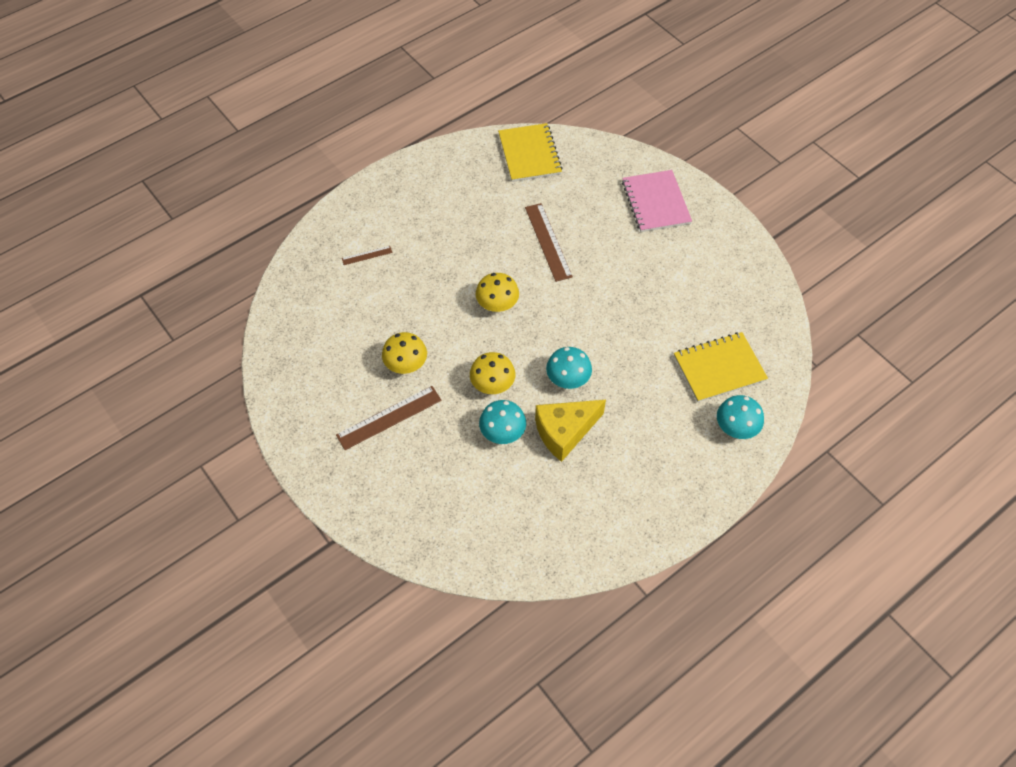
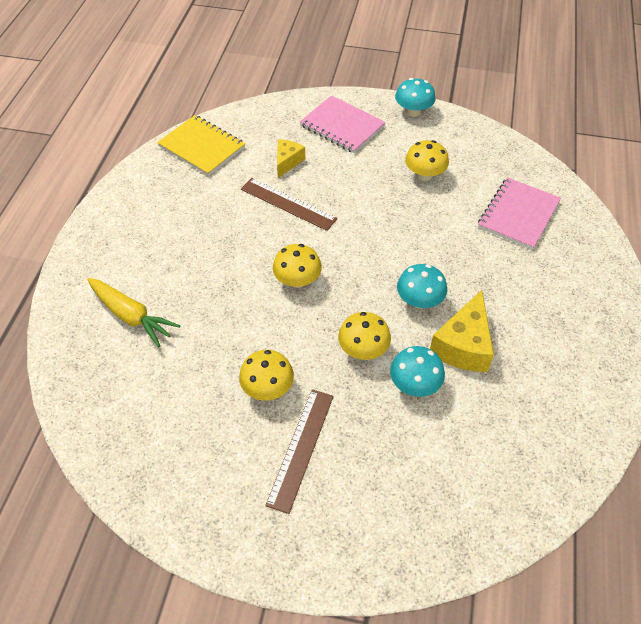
camera: 40 degrees left, 5 degrees down
(367, 255) = (132, 316): brown ruler -> yellow carrot
(581, 207) = (287, 162): none -> yellow cheese
(678, 286) = (424, 175): none -> yellow mushroom
(719, 368) = (518, 214): yellow notebook -> pink notebook
(736, 427) = (578, 249): turquoise mushroom -> turquoise mushroom (413, 111)

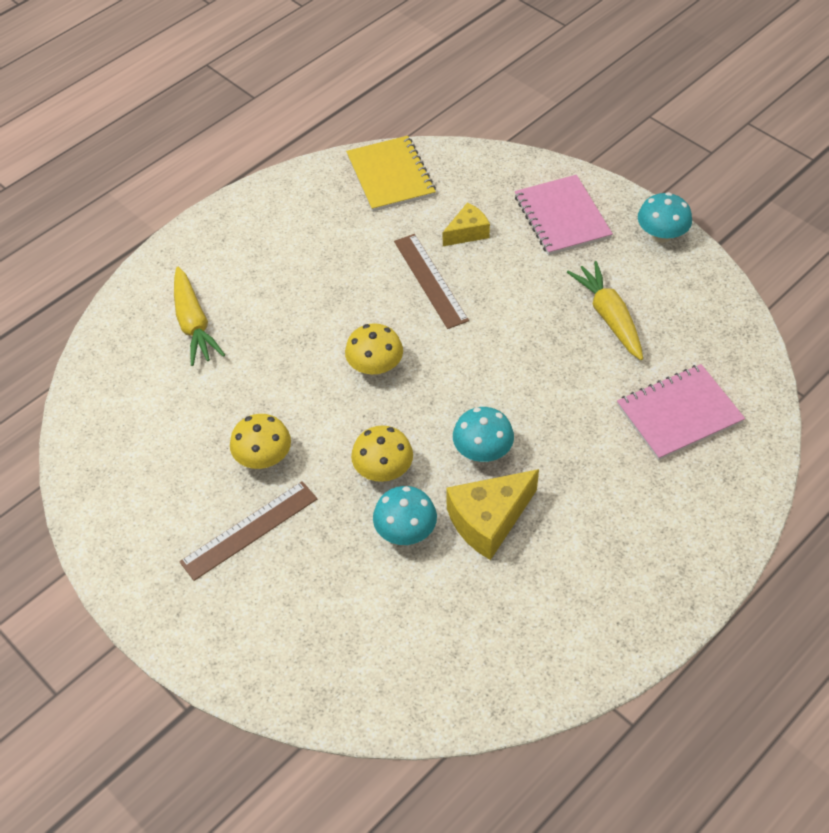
camera: 35 degrees right, 0 degrees up
(424, 175) = (608, 316): yellow mushroom -> yellow carrot

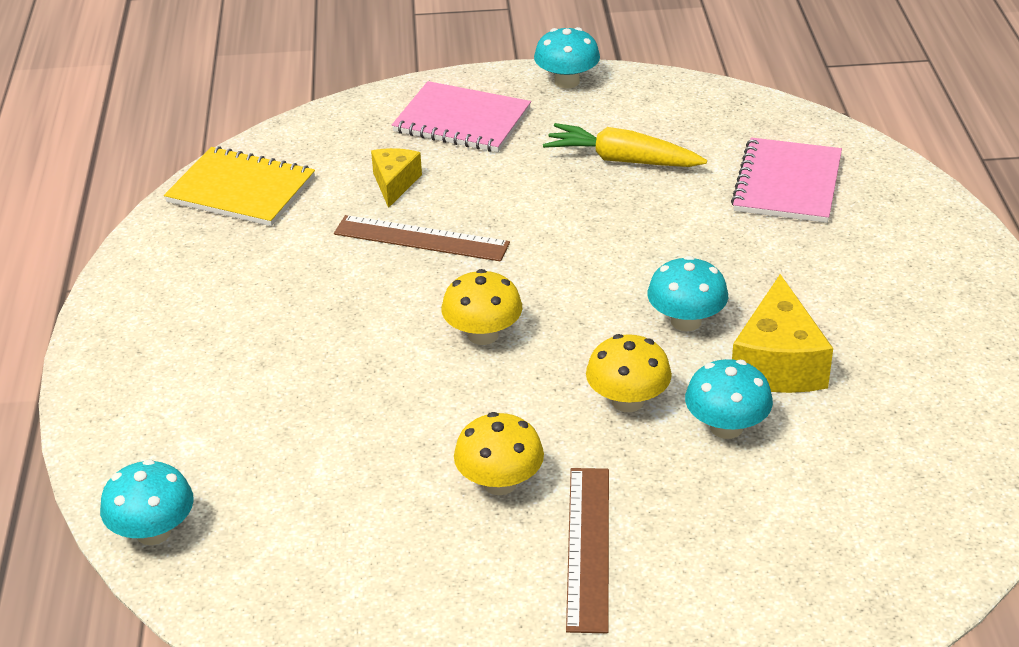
camera: 50 degrees left, 15 degrees down
(105, 346) = (153, 532): none -> turquoise mushroom
(194, 324) = (230, 439): yellow carrot -> none

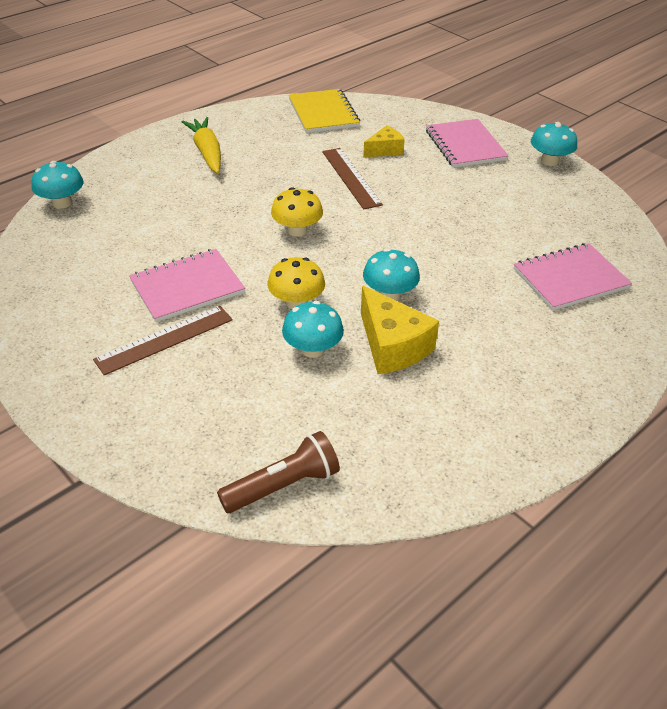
camera: 50 degrees right, 5 degrees up
(499, 483) = (187, 287): yellow mushroom -> pink notebook
(621, 160) = (505, 209): yellow carrot -> yellow carrot (207, 152)
(778, 363) = (392, 346): yellow cheese -> yellow cheese turned 90 degrees counterclockwise
(929, 552) = (283, 485): none -> brown flashlight

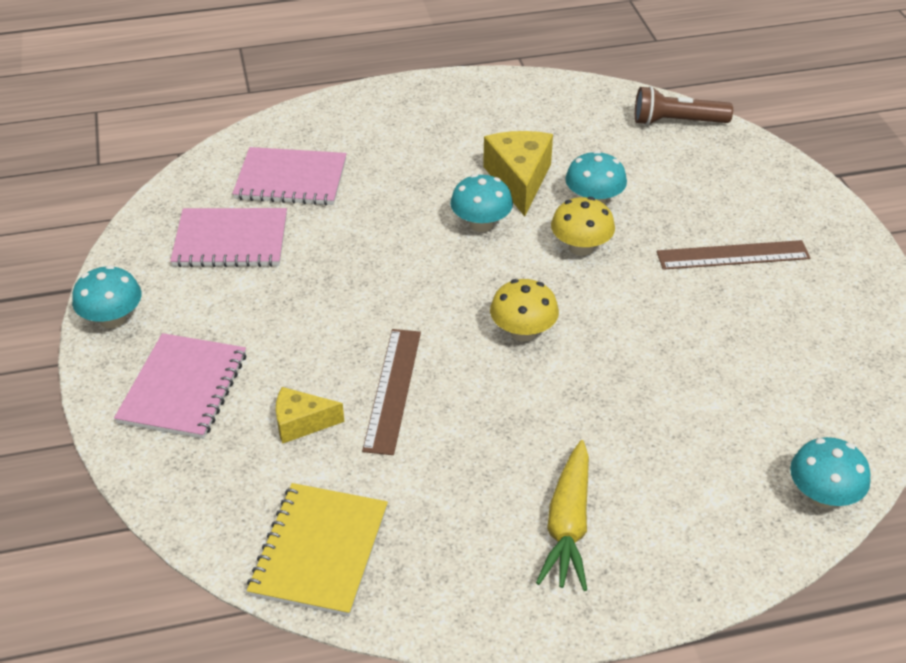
camera: 150 degrees left, 0 degrees up
(187, 287) = (689, 303): pink notebook -> pink notebook (230, 240)

